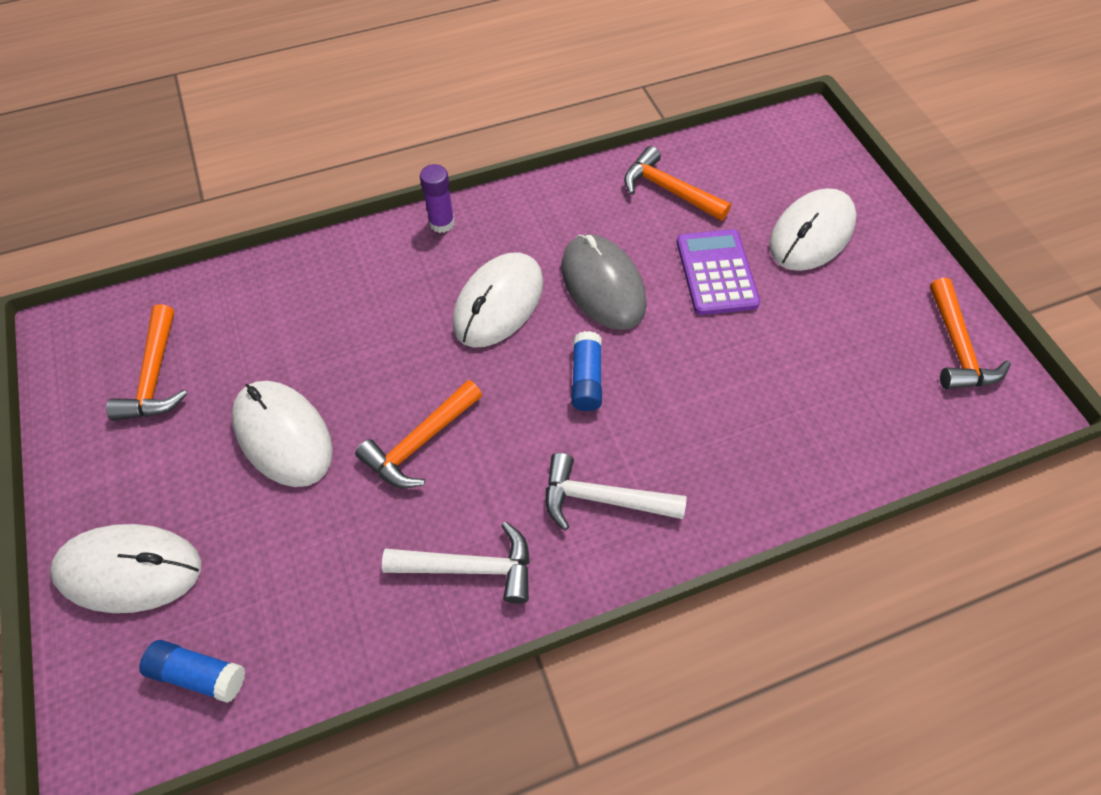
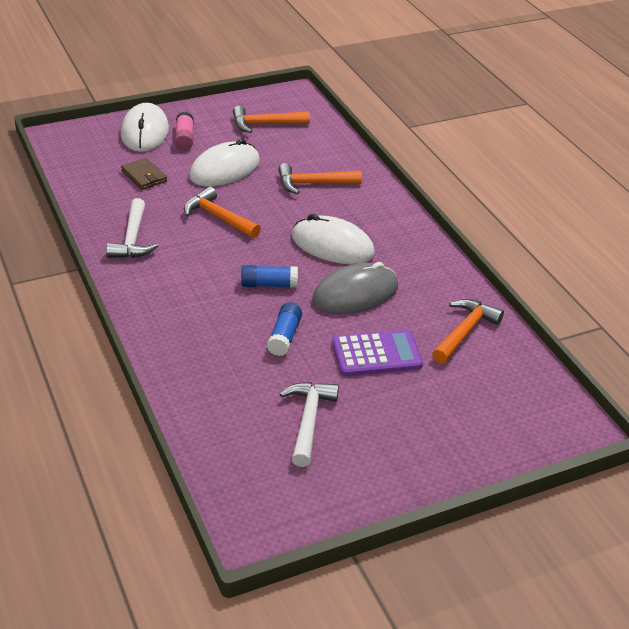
camera: 85 degrees right, 20 degrees down
(170, 500) = (184, 138): none -> pink glue stick
(199, 673) = (86, 158): blue glue stick -> blue glue stick (284, 337)
(283, 561) = (144, 176): none -> brown wallet
(442, 223) = (404, 218): purple glue stick -> none
(601, 499) = (174, 290): white hammer -> white hammer (308, 420)
(811, 234) = (431, 416): white mouse -> none
(957, 348) = (310, 498): orange hammer -> orange hammer (313, 184)

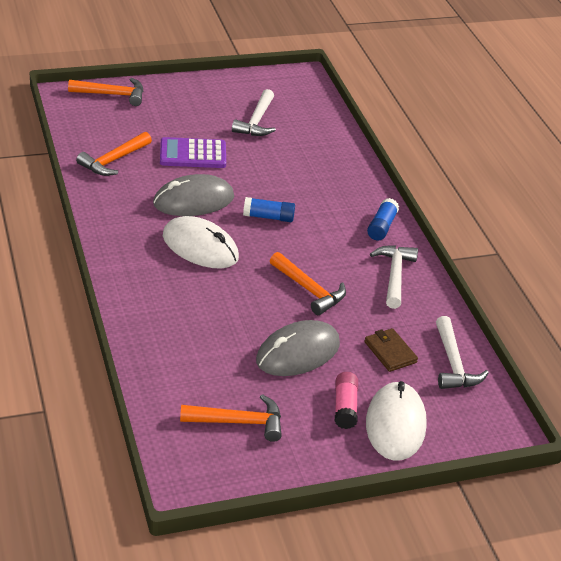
camera: 175 degrees left, 0 degrees up
(88, 173) = (453, 364): none -> white hammer
(225, 169) = (298, 352): white mouse -> grey mouse
(284, 337) = (263, 175): blue glue stick -> blue glue stick (381, 226)
(313, 184) = (200, 321): orange hammer -> orange hammer (112, 94)

